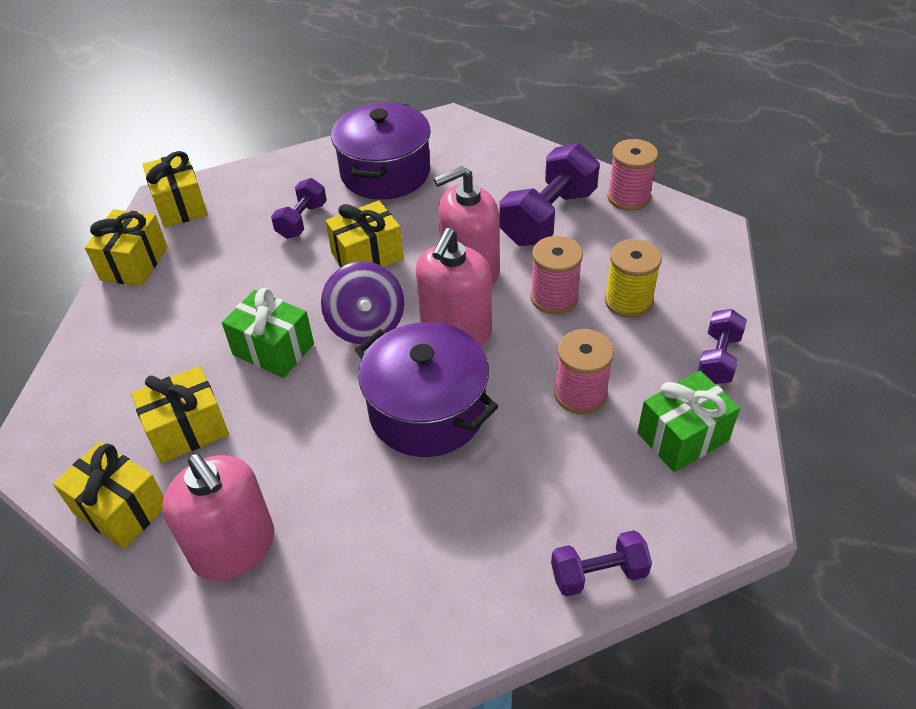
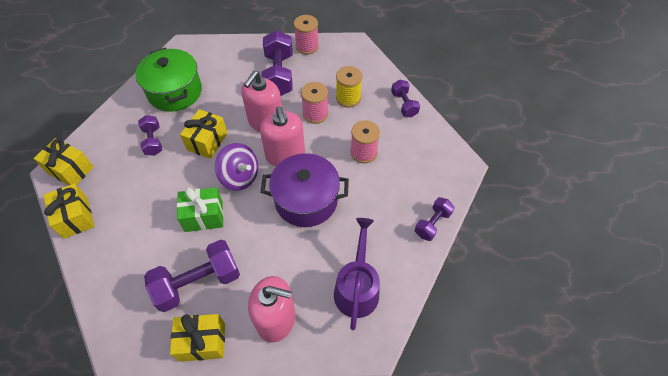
camera: 40 degrees left, 10 degrees up
(187, 429) = (198, 282): yellow gift -> purple dumbbell
(385, 173) = (175, 92): purple pot -> green pot
(385, 586) = (357, 287): none -> purple watering can
(682, 437) = (417, 147): green gift -> none

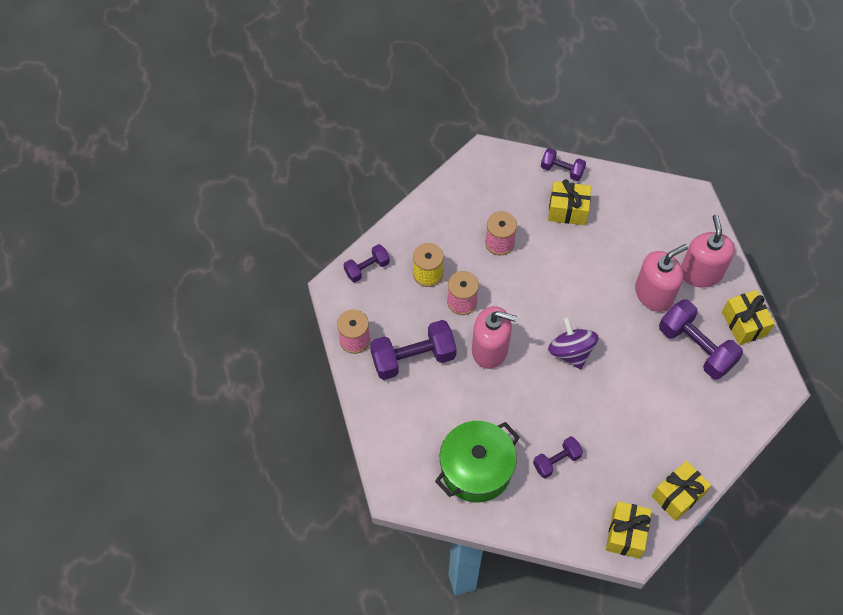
camera: 105 degrees left, 5 degrees up
(204, 216) = (628, 369): green gift -> none
(207, 141) = (537, 401): yellow gift -> yellow gift (567, 210)
(240, 177) = (571, 351): purple spinning top -> purple spinning top turned 45 degrees counterclockwise
(285, 155) = (528, 316): pink soap dispenser -> pink soap dispenser (654, 294)
(306, 200) = (576, 281): purple pot -> none
(357, 287) = (647, 218): purple watering can -> none
(404, 104) = (420, 217): purple dumbbell -> purple dumbbell (367, 268)

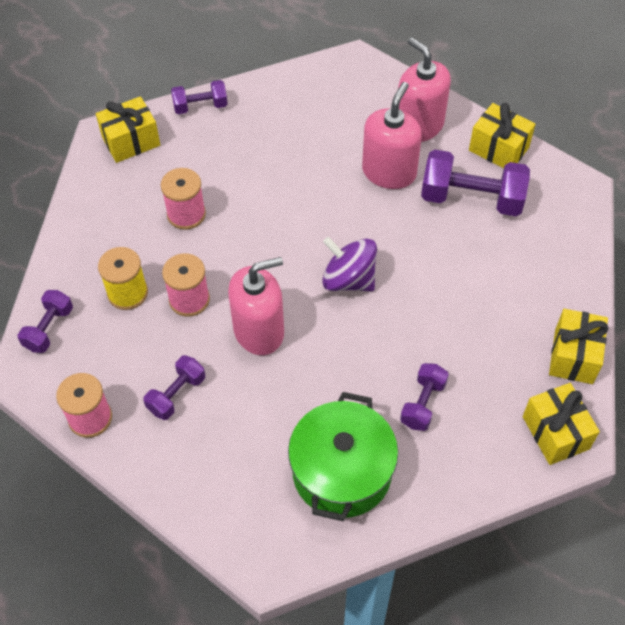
camera: 35 degrees left, 5 degrees down
(413, 358) = (176, 394): purple dumbbell -> purple dumbbell, size x0.56
(567, 210) = (236, 141): yellow gift -> yellow gift (131, 141)

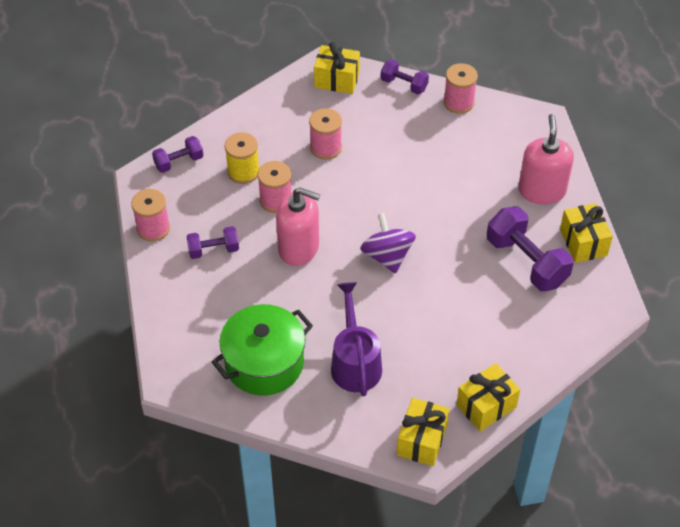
camera: 40 degrees right, 5 degrees down
(267, 92) = (458, 102): none -> pink spool
(389, 172) = (487, 207): pink soap dispenser -> none
(423, 404) = (355, 362): purple dumbbell -> purple watering can

